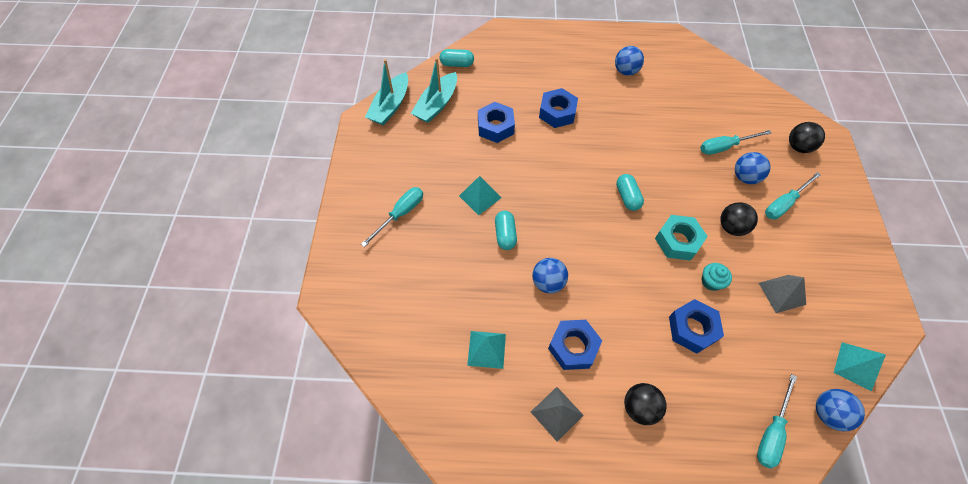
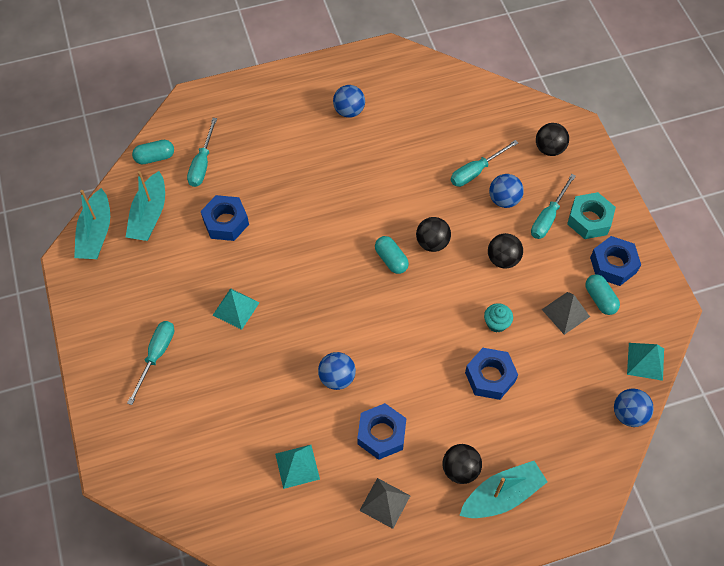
camera: 20 degrees left, 0 degrees up
(505, 234) = (277, 342): turquoise capsule -> turquoise capsule (600, 299)
(557, 113) = (289, 184): blue nut -> blue nut (613, 265)
(668, 194) = (432, 243): none -> black ball
(675, 449) = (502, 495): none -> turquoise boat
(678, 241) = (454, 291): turquoise nut -> turquoise nut (589, 220)
(771, 431) = (583, 448): turquoise screwdriver -> turquoise screwdriver (202, 163)

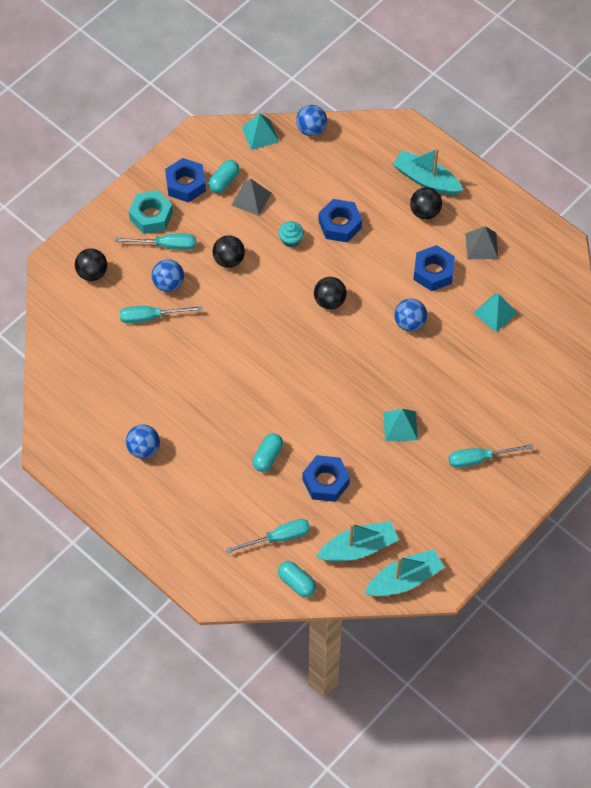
camera: 120 degrees left, 0 degrees up
(391, 260) = (281, 338): turquoise capsule -> turquoise capsule (268, 457)
(432, 243) = (245, 316): black ball -> black ball (329, 301)
(476, 171) = (151, 317): turquoise screwdriver -> turquoise screwdriver turned 150 degrees clockwise

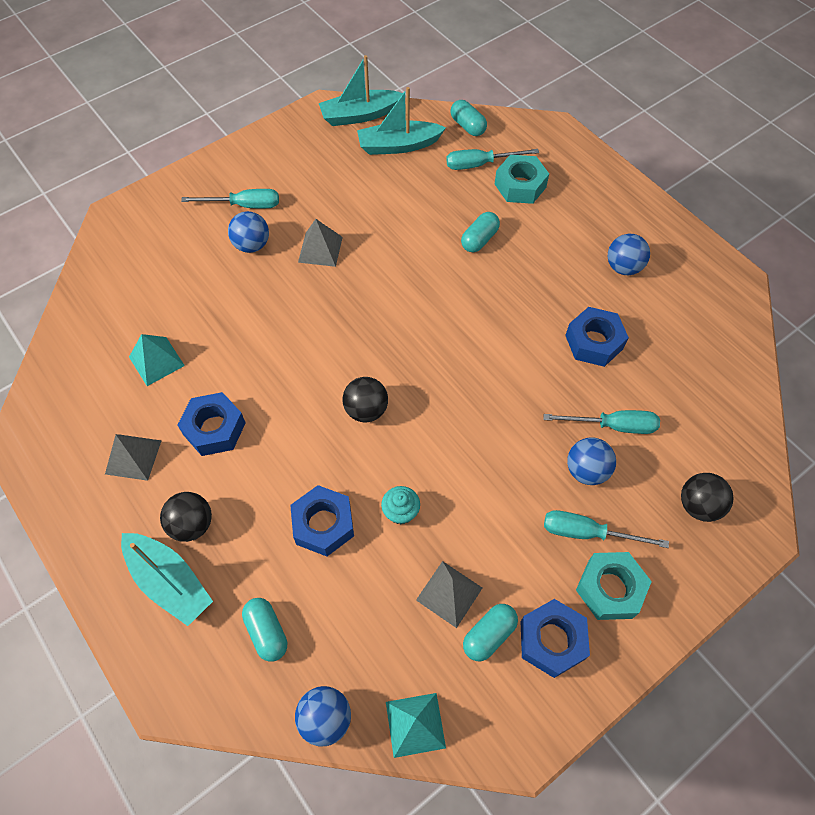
camera: 170 degrees left, 0 degrees up
(229, 260) = (496, 494): black ball -> none
(238, 519) = (520, 185): none -> turquoise nut
(326, 482) = (419, 207): blue nut -> blue nut (594, 342)
(357, 163) = (267, 632): none -> turquoise capsule
(400, 426) = (320, 249): turquoise pyramid -> grey pyramid
(409, 323) = (270, 364): blue ball -> blue ball (252, 245)

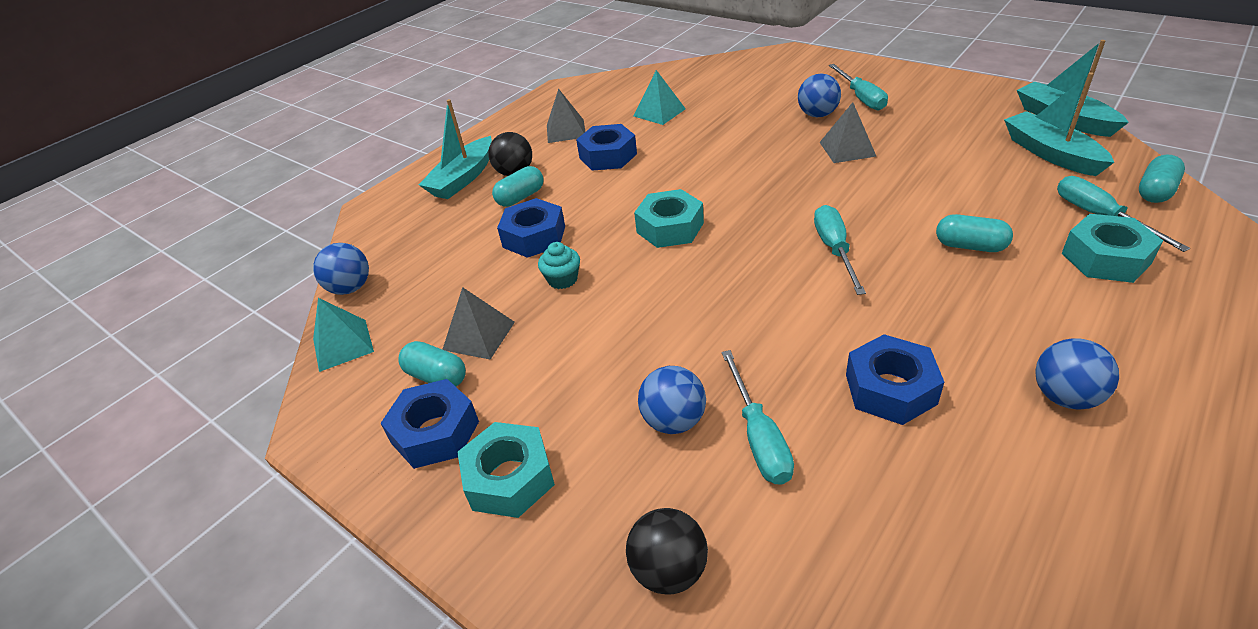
camera: 80 degrees right, 20 degrees down
(267, 632) = (426, 236): turquoise capsule -> turquoise capsule (521, 197)
(366, 410) = (670, 228): black ball -> turquoise nut
(587, 533) = (582, 440): turquoise screwdriver -> turquoise screwdriver (835, 250)

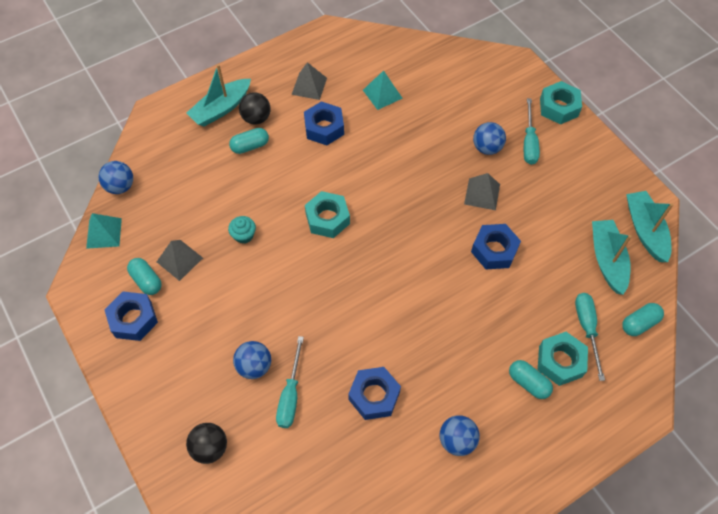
camera: 15 degrees right, 20 degrees up
(509, 478) = (159, 365): turquoise nut -> turquoise nut (558, 107)
(534, 237) = (243, 189): blue nut -> blue nut (494, 250)
(835, 250) = (412, 283): turquoise screwdriver -> none
(970, 246) = (492, 316): turquoise capsule -> turquoise capsule (528, 383)

